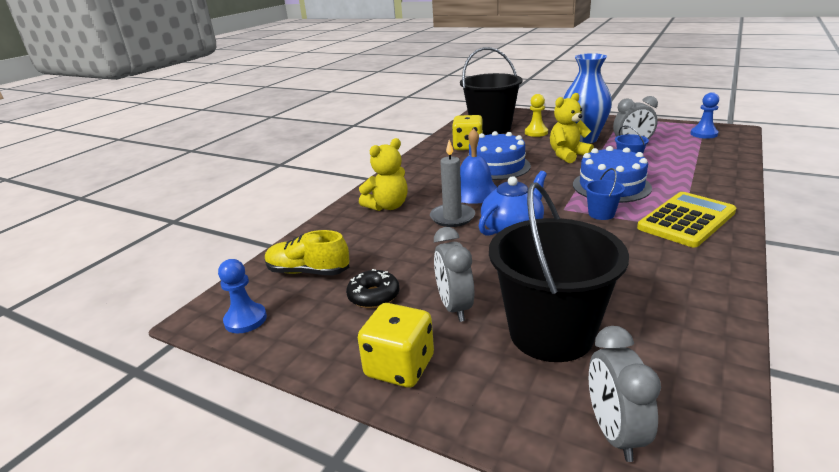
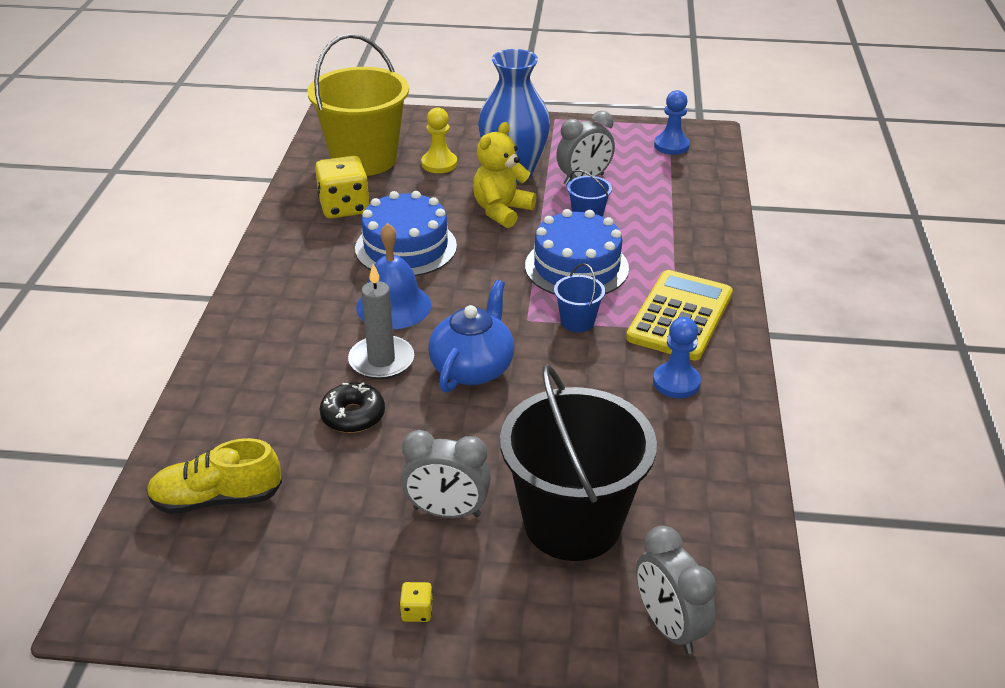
camera: 25 degrees left, 10 degrees up
(245, 320) = (172, 597): blue pawn -> blue pawn (676, 382)
(374, 296) = (334, 518): black donut -> black donut (353, 415)
(387, 206) = (274, 354): yellow teddy bear -> none
(399, 367) = (417, 611): yellow dice -> yellow dice, size x0.42
(454, 307) = (447, 512): grey clock -> grey clock turned 45 degrees counterclockwise
(491, 128) = (364, 159): black bucket -> yellow bucket

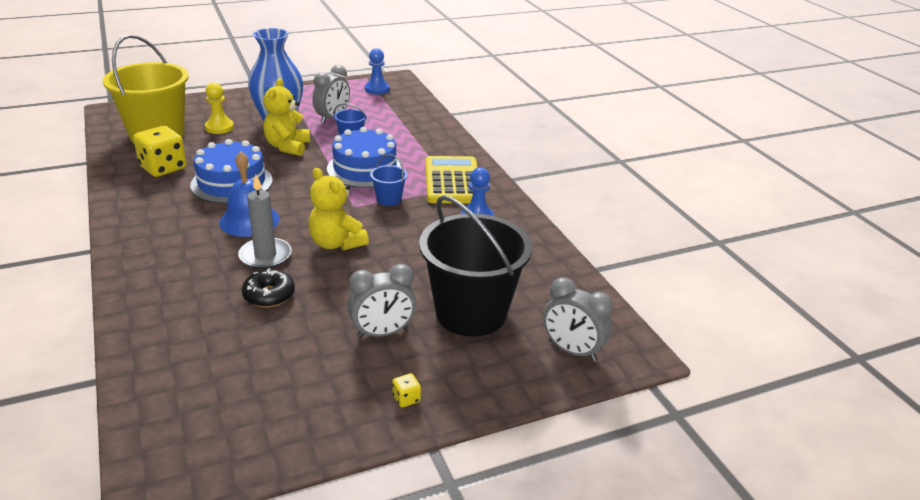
camera: 30 degrees left, 5 degrees down
(217, 499) = (197, 379): yellow shoe -> none
(472, 368) = (336, 243): blue teapot -> yellow teddy bear

